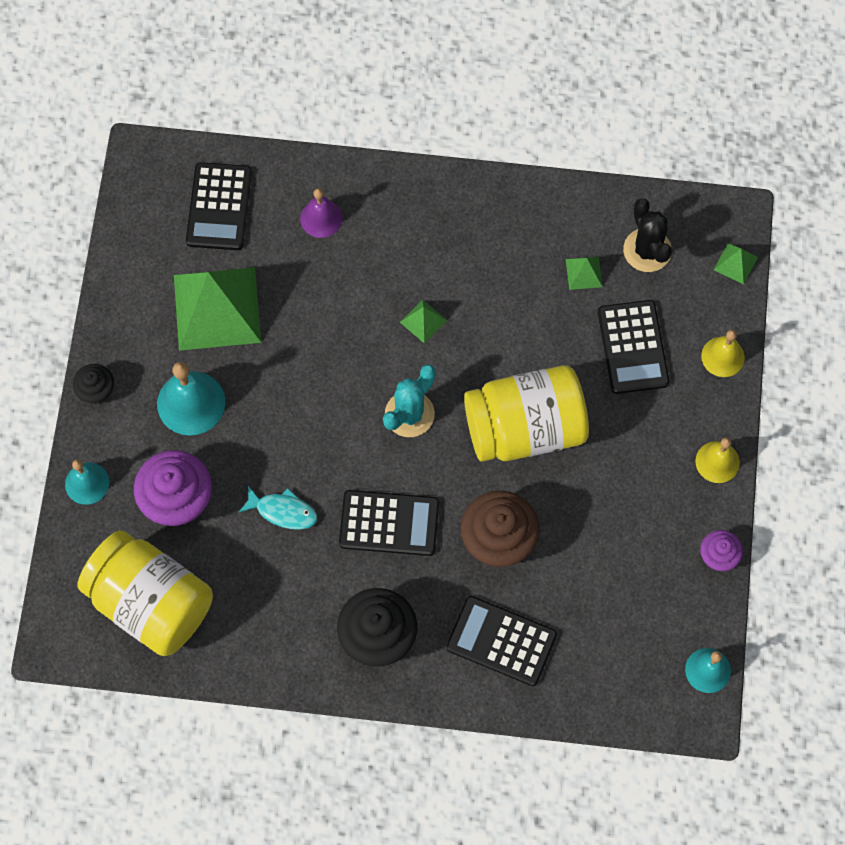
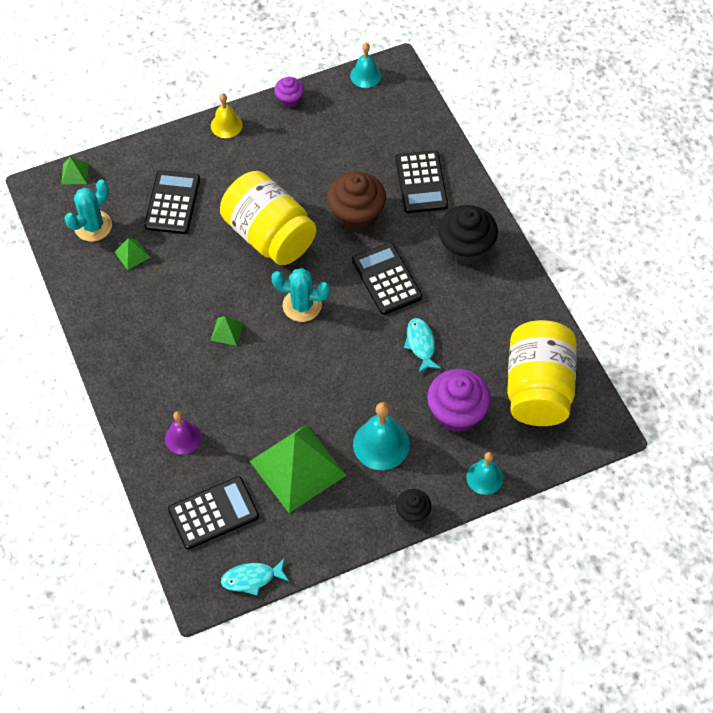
camera: 120 degrees left, 10 degrees down
(128, 208) = (251, 578): none -> turquoise fish
(633, 347) = (172, 202): black calculator -> black calculator turned 45 degrees counterclockwise
(647, 250) = (93, 226): black cactus -> turquoise cactus
(723, 356) = (149, 152): yellow bell -> none

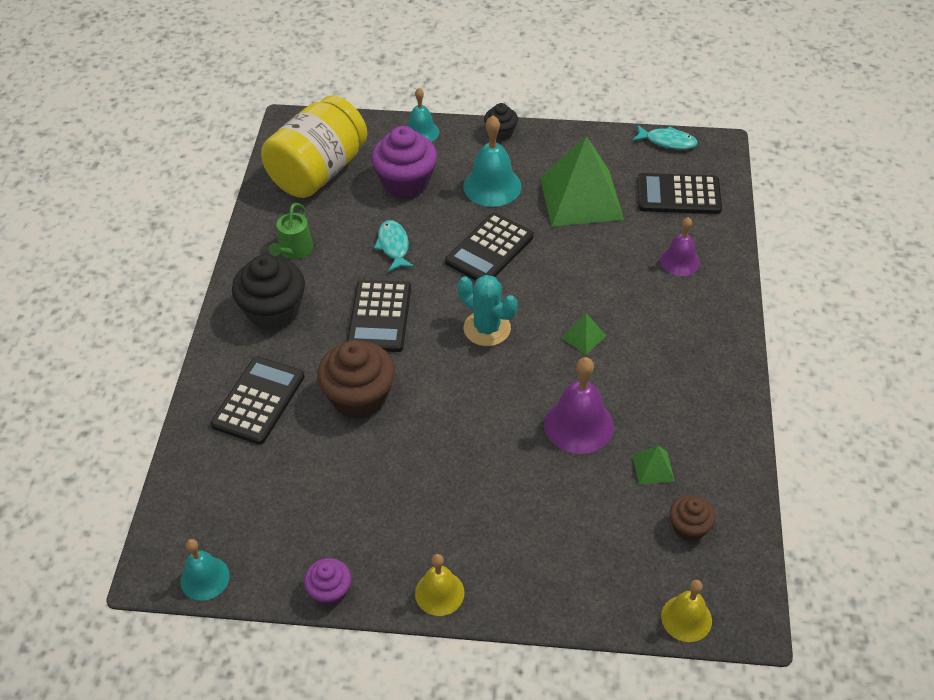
camera: 150 degrees left, 10 degrees down
(75, 173) = (686, 618): green pyramid -> yellow bell
(93, 226) = (689, 527): turquoise cactus -> brown cupcake
(172, 202) = (571, 512): black calculator -> black calculator (489, 249)
(196, 262) = (578, 425): none -> purple bell
(269, 235) = (475, 417): yellow jar -> none
(420, 344) = (393, 246): turquoise fish -> turquoise fish turned 150 degrees clockwise
(494, 304) = (294, 250): none -> green watering can

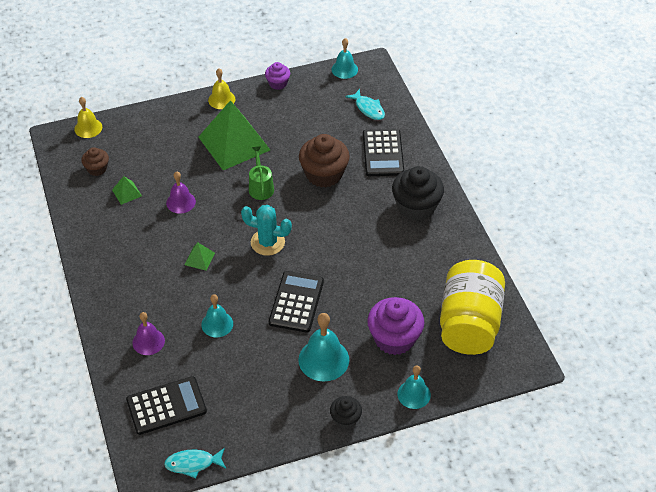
camera: 155 degrees right, 0 degrees up
(294, 250) = (436, 253): green watering can -> green watering can (260, 187)
(379, 316) = (344, 226): black calculator -> none
(393, 246) = (368, 280): turquoise fish -> turquoise fish (368, 109)
(578, 425) = (181, 202): purple bell -> purple bell, size x0.64
(581, 197) = (246, 374): green pyramid -> green pyramid (234, 143)
(592, 255) = (217, 324): none -> turquoise bell

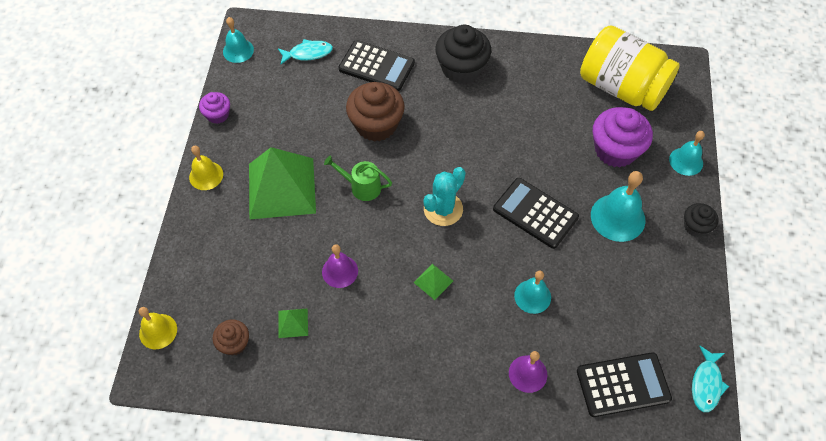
camera: 65 degrees left, 10 degrees up
(166, 406) = (623, 385): black calculator -> black calculator turned 75 degrees clockwise

